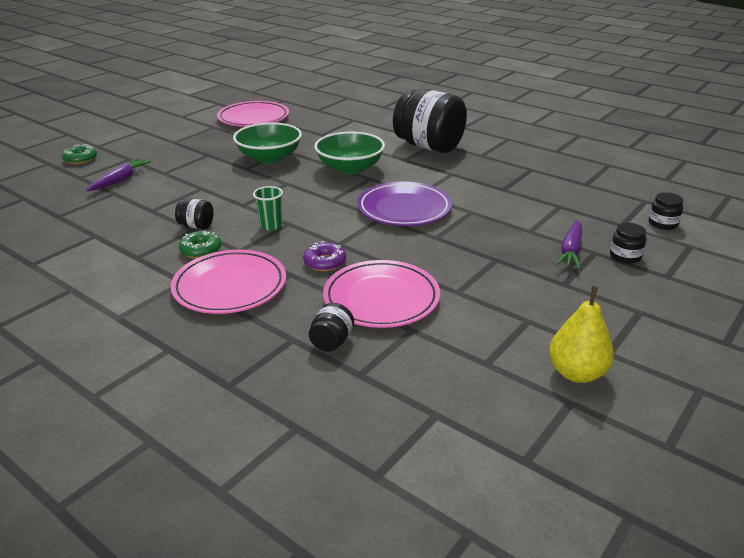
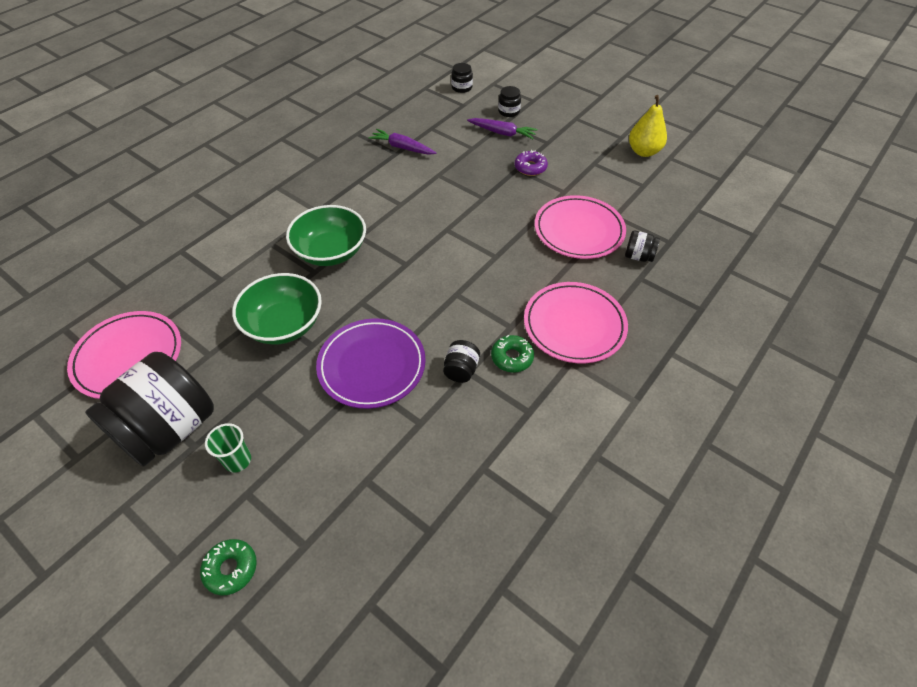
camera: 90 degrees left, 20 degrees up
(120, 180) = (324, 484): purple carrot -> purple carrot (402, 148)
(271, 225) = (461, 307): green cup -> green cup (237, 460)
(325, 262) = (528, 264): purple donut -> purple donut (530, 167)
(404, 208) = (430, 214): purple plate -> purple plate (372, 365)
(429, 146) = (286, 192): black jar -> black jar (169, 429)

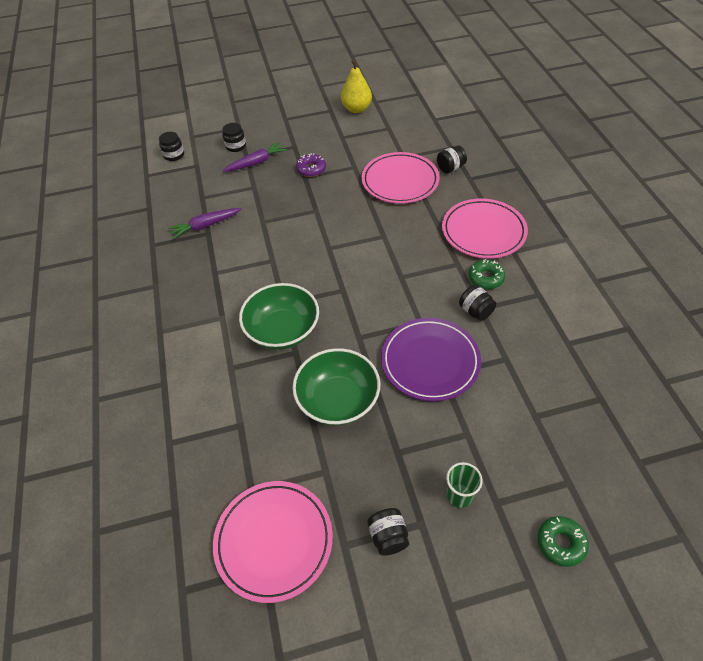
camera: 50 degrees left, 0 degrees up
(169, 429) = (388, 537): black jar -> black jar, size x0.42

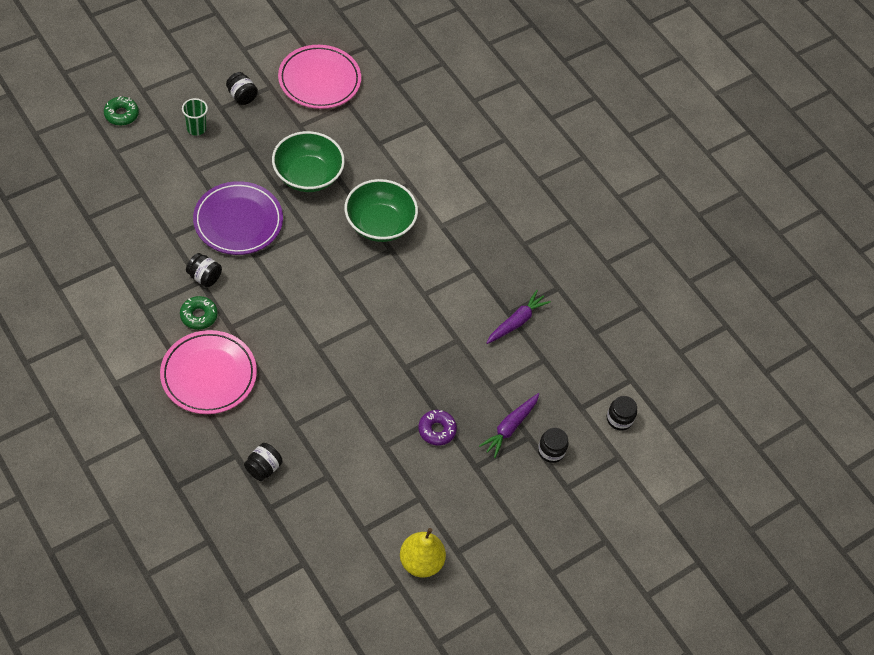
camera: 150 degrees right, 5 degrees up
(400, 181) = (321, 432): pink plate -> none

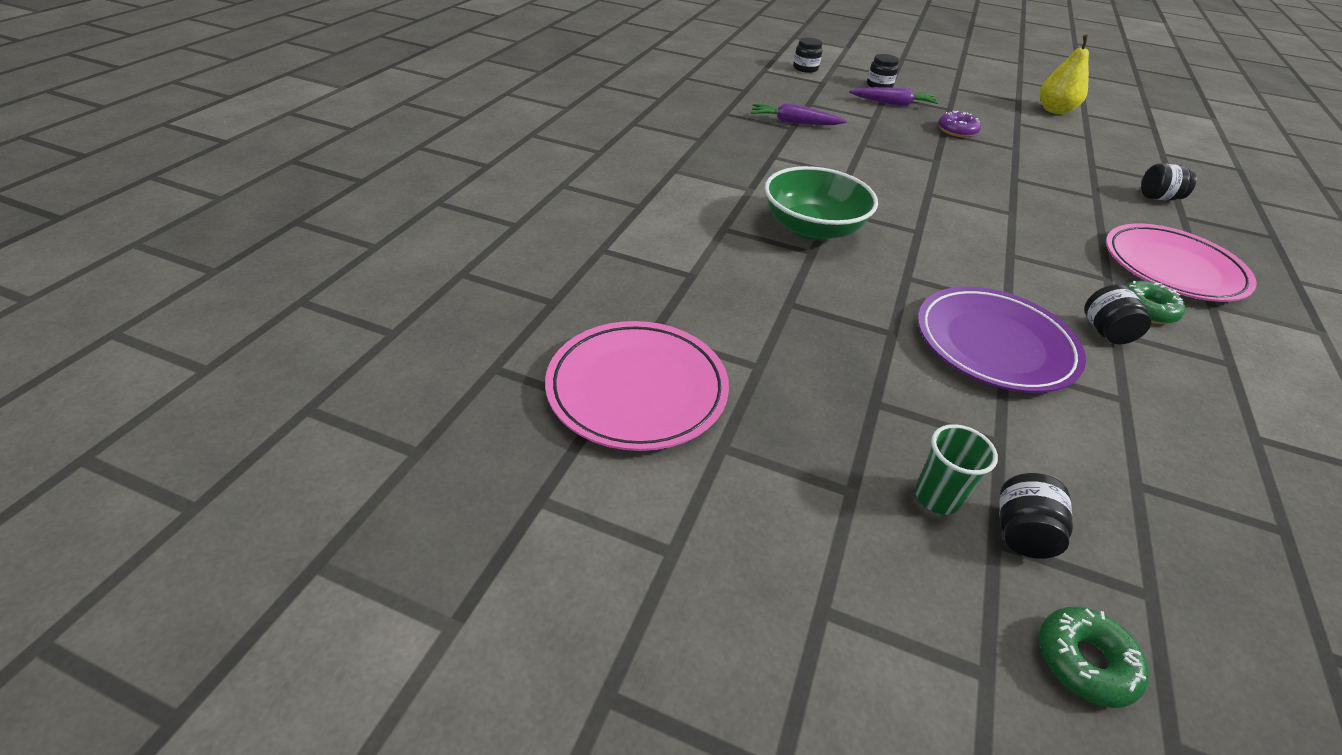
camera: 120 degrees left, 15 degrees down
(242, 96) = (791, 475): black jar -> black jar (1021, 533)
(308, 175) = (832, 315): green bowl -> none

